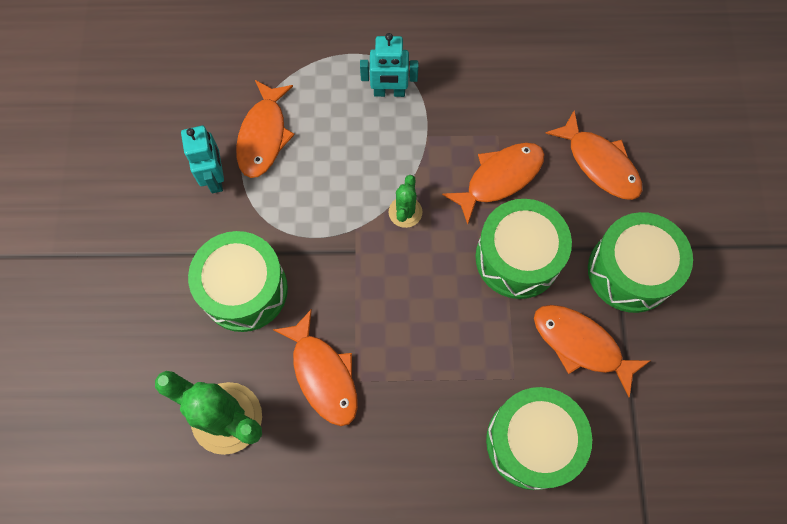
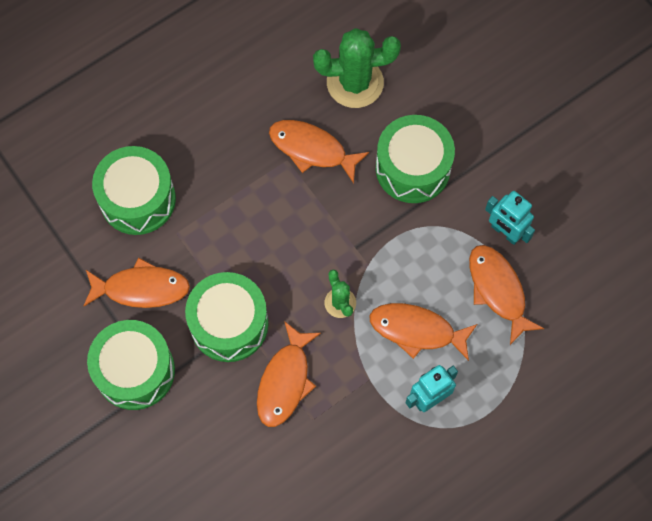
camera: 145 degrees right, 0 degrees up
(599, 163) = (211, 450): orange fish -> orange fish (417, 330)

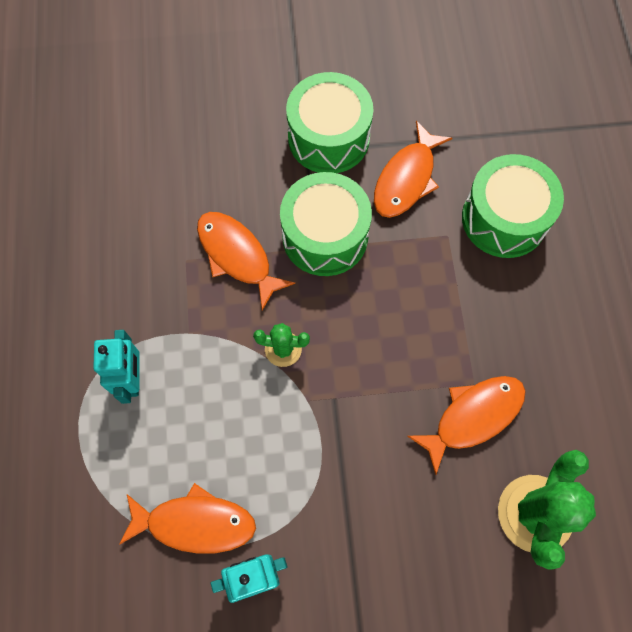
camera: 120 degrees right, 0 degrees up
(413, 168) = (391, 516): green drum -> none
(417, 330) = (207, 408): orange fish -> none

